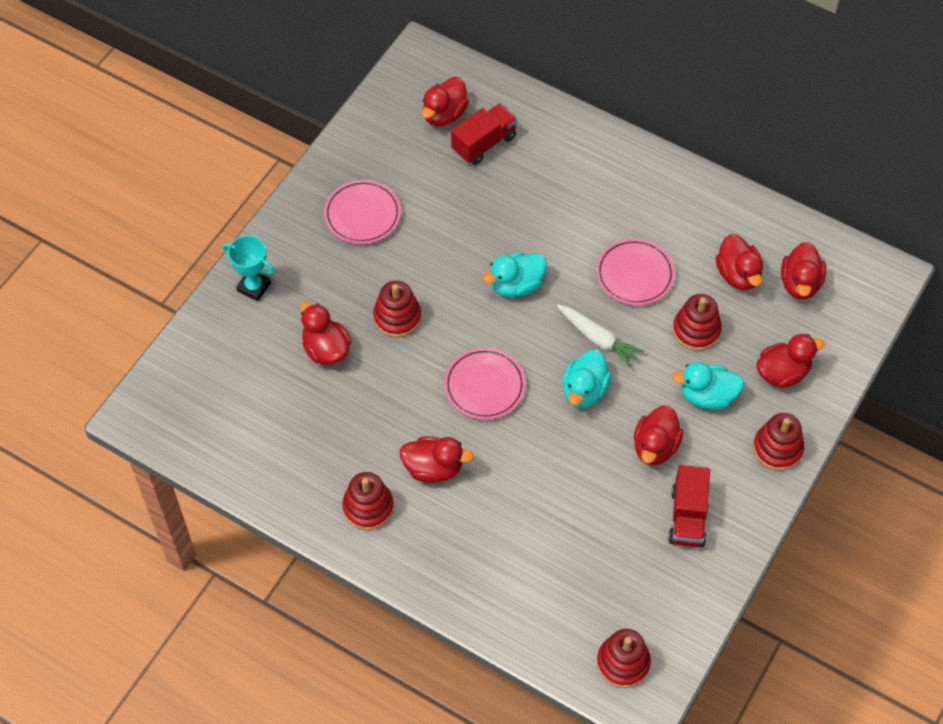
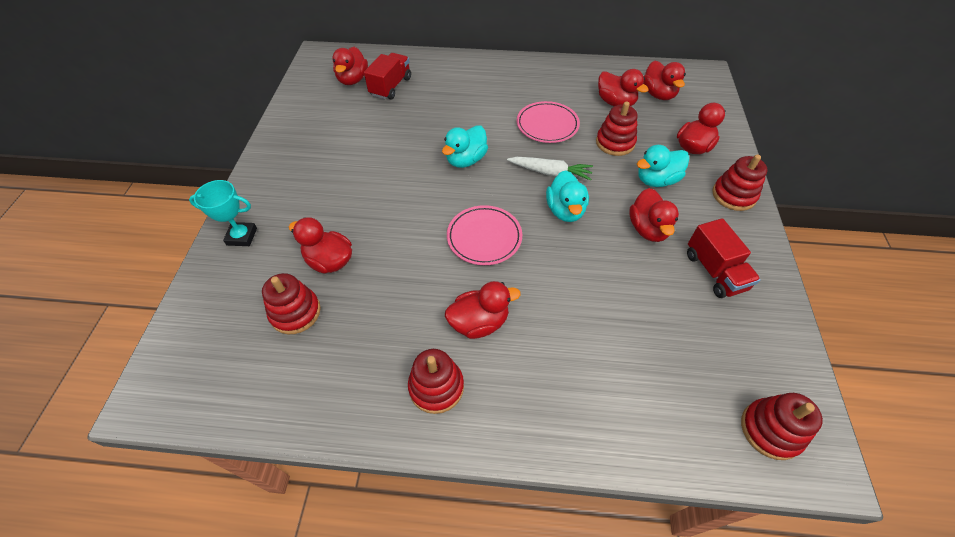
camera: 25 degrees left, 5 degrees down
(362, 215) = (318, 155): pink plate -> none
(397, 317) = (382, 214): red stacking toy -> red stacking toy (295, 312)

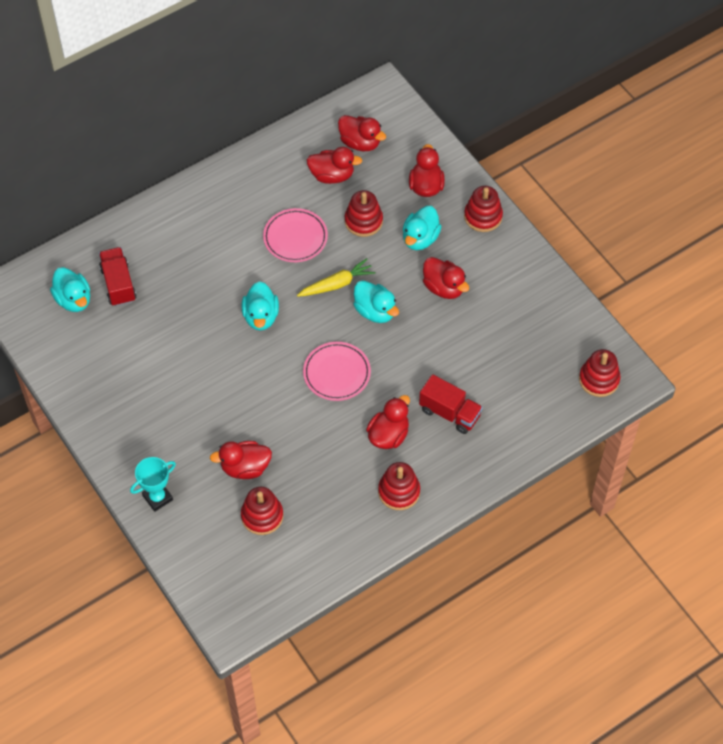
camera: 40 degrees left, 5 degrees up
(353, 80) = (73, 300): red duck -> turquoise duck
(550, 172) = (336, 284): white carrot -> yellow carrot
(714, 271) = (508, 292): red truck -> red truck (450, 413)

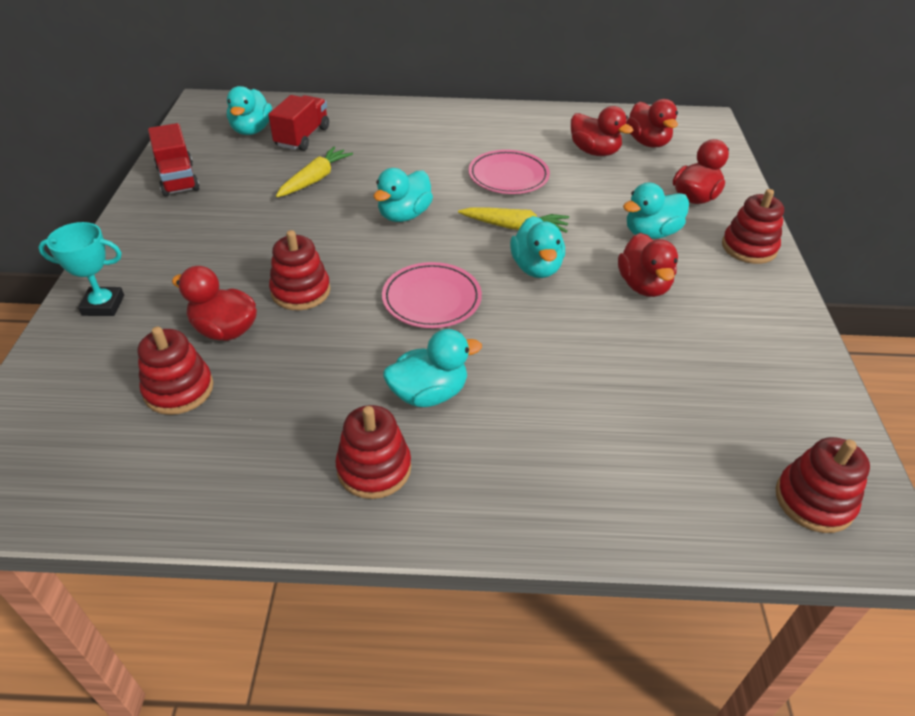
camera: 35 degrees right, 15 degrees down
(171, 321) = (315, 179): none -> yellow carrot
(363, 221) = (596, 194): red stacking toy -> red stacking toy (301, 291)
(388, 435) = (429, 393): red duck -> turquoise duck
(450, 413) = (537, 415): red truck -> red truck (178, 179)

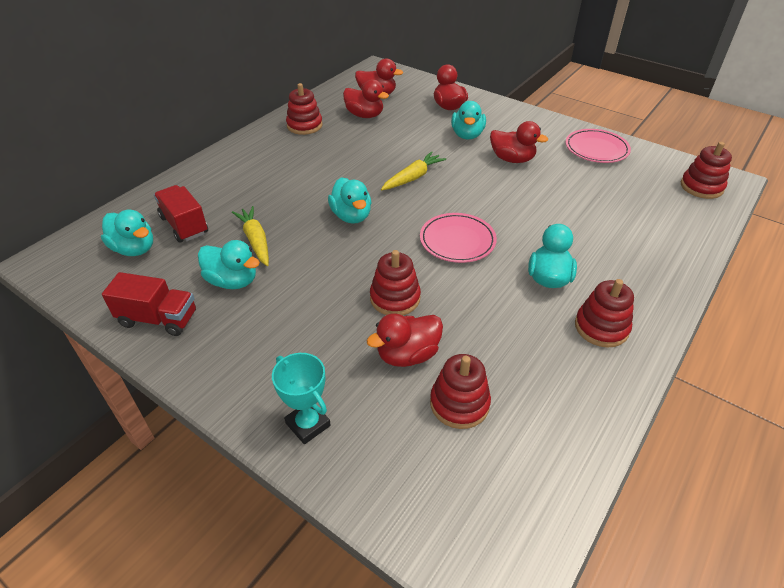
camera: 55 degrees left, 0 degrees up
(103, 305) = (308, 424): turquoise trophy -> turquoise trophy turned 75 degrees counterclockwise
(508, 176) = (354, 156): pink plate -> pink plate (596, 149)
(536, 268) = (462, 187): turquoise duck -> turquoise duck (232, 281)
(594, 152) = (365, 115): red duck -> red duck turned 45 degrees clockwise
(749, 247) = (508, 113): red stacking toy -> red stacking toy (304, 125)

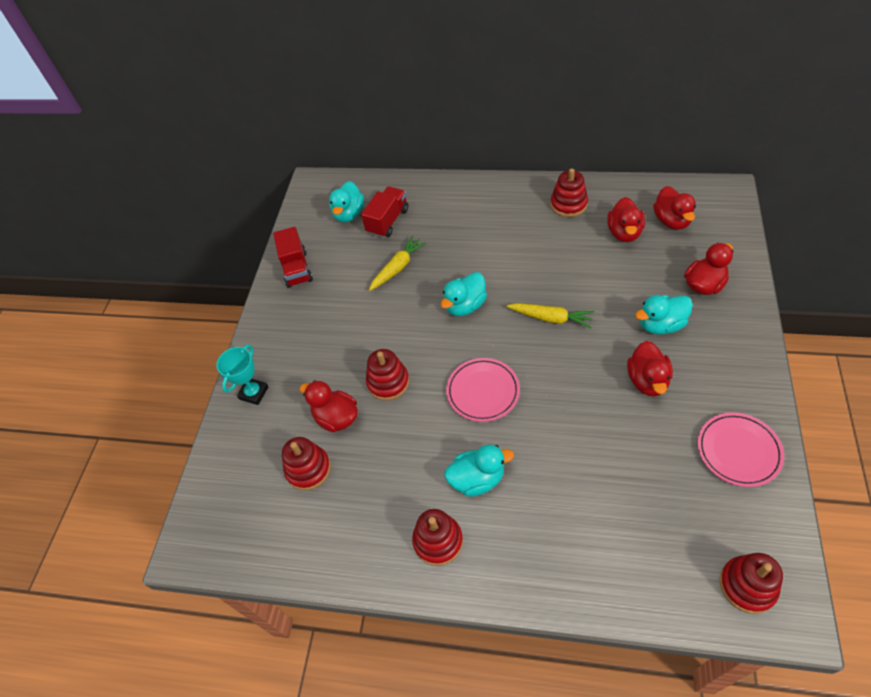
camera: 70 degrees right, 10 degrees up
(232, 281) = (350, 282): turquoise duck -> none

